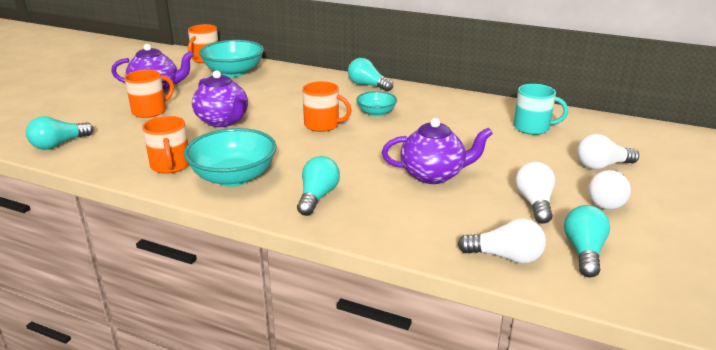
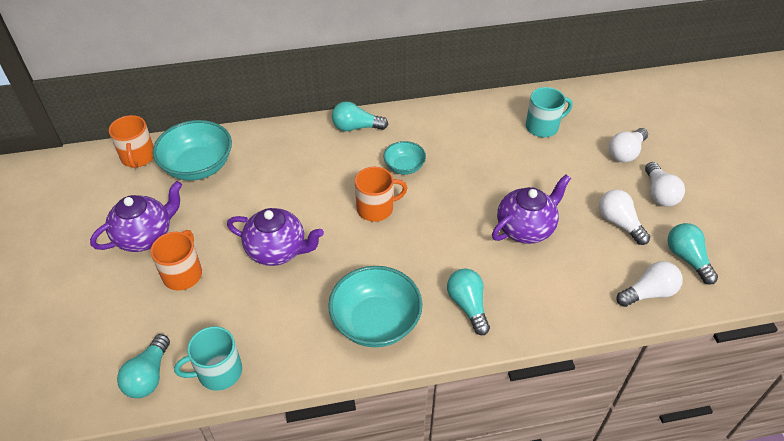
camera: 35 degrees left, 20 degrees up
(97, 159) = (218, 372): none -> turquoise mug
(170, 165) = (301, 340): orange mug -> none

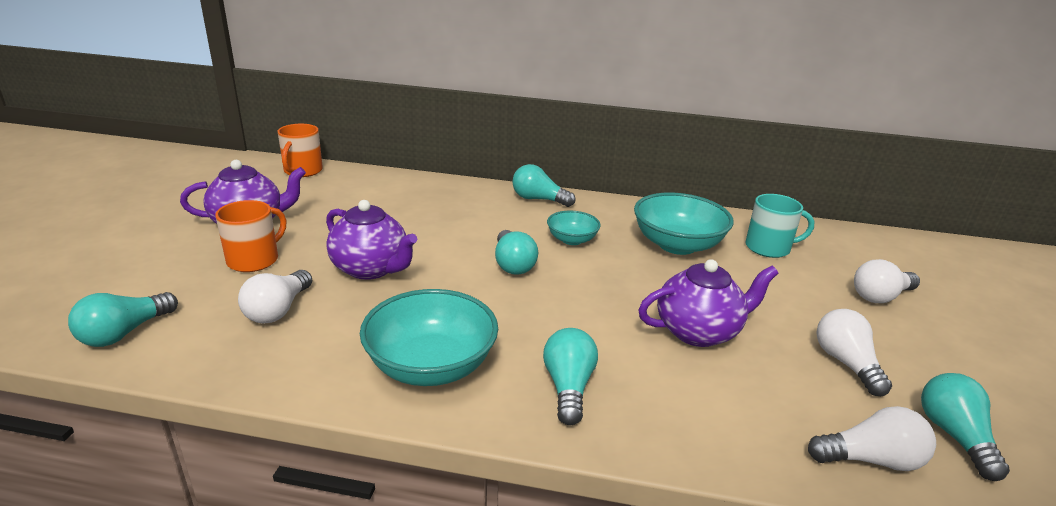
camera: 20 degrees right, 20 degrees down
(198, 166) = (351, 189): turquoise bowl -> turquoise bowl (677, 245)
(218, 372) = (200, 354): turquoise mug -> none
(376, 208) = (513, 264): orange mug -> turquoise light bulb
(659, 193) = (923, 349): white light bulb -> white light bulb (278, 310)

